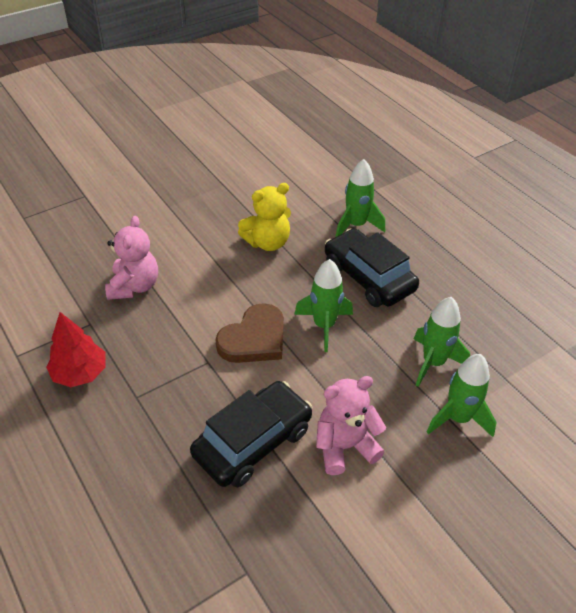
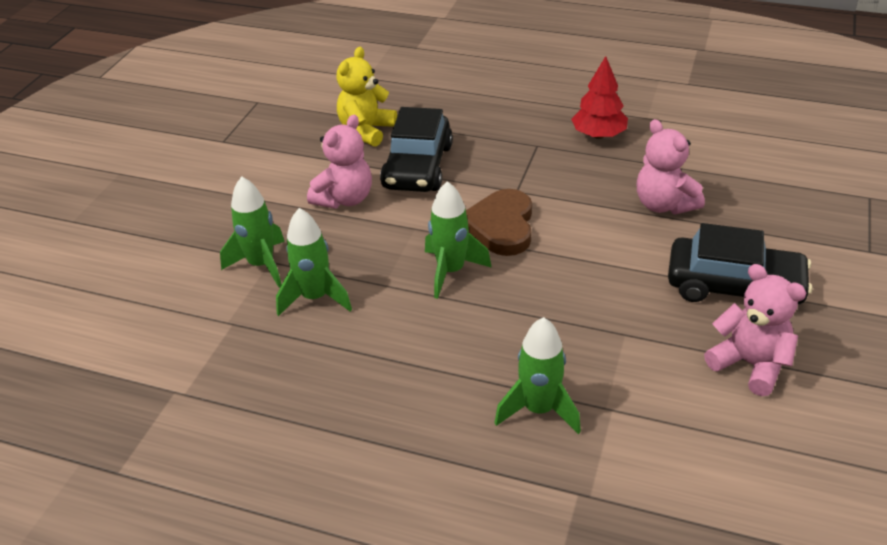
camera: 145 degrees right, 5 degrees down
(231, 188) = (750, 364): none -> pink teddy bear
(267, 242) = (609, 320): yellow teddy bear -> yellow teddy bear (366, 131)
(368, 277) = (456, 347): black car -> black car (734, 286)

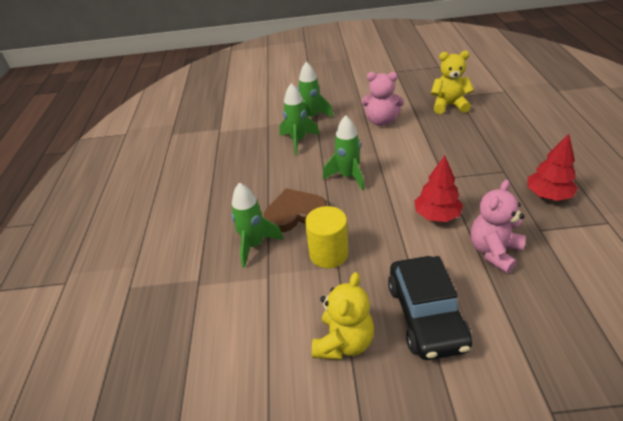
camera: 70 degrees right, 0 degrees up
(418, 167) = (432, 134): black car -> none
(501, 226) = (404, 182): brown heart -> brown heart (295, 213)
(582, 222) = (437, 215): none -> red tree
(598, 336) = (328, 254): none -> yellow cylinder
(750, 364) = (344, 342): pink teddy bear -> yellow teddy bear

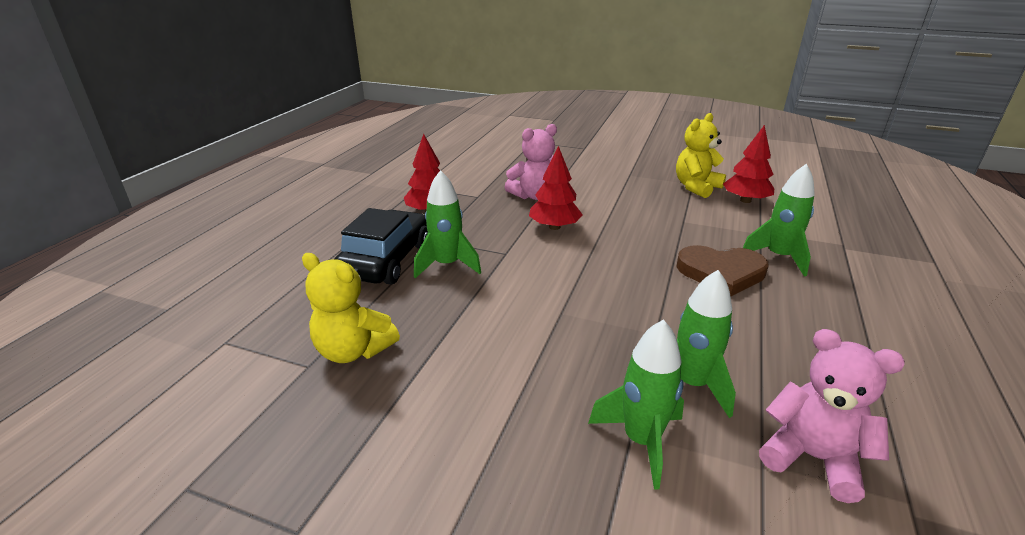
camera: 160 degrees left, 10 degrees down
(284, 332) = (745, 200): none -> red tree
(328, 254) = (689, 230): yellow cylinder -> none
(348, 177) = (628, 291): green rocket -> green rocket (447, 265)
(381, 121) = (502, 366): pink teddy bear -> pink teddy bear (812, 457)
(426, 315) = (624, 184): black car -> black car (386, 260)

